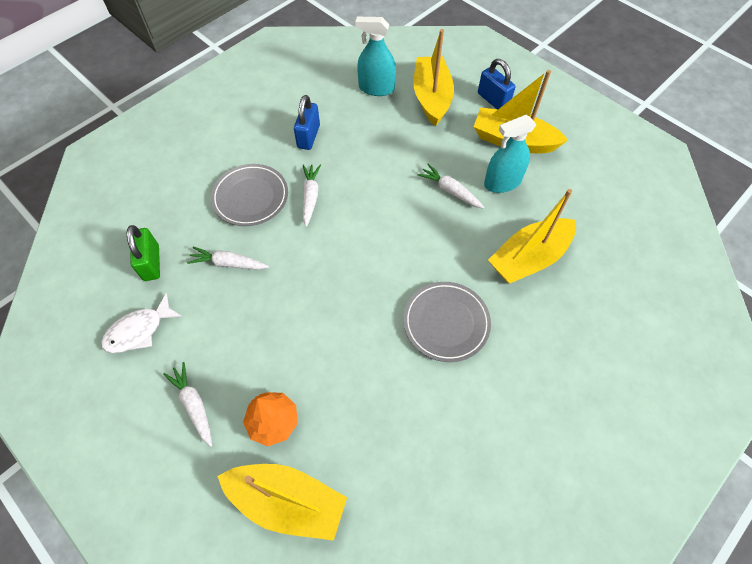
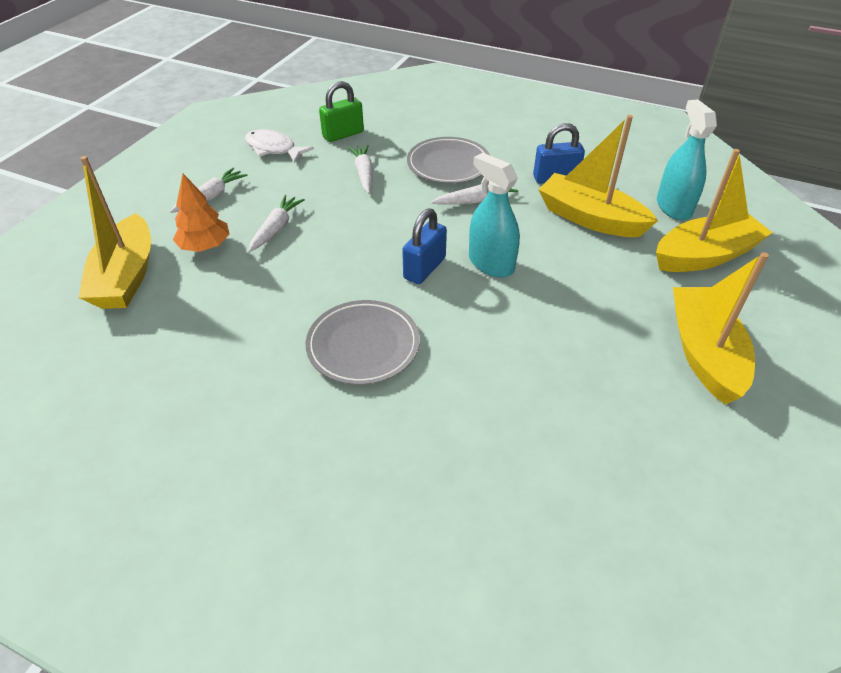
camera: 70 degrees right, 15 degrees down
(450, 191) = (563, 307): white carrot -> white carrot (276, 228)
(493, 100) = (761, 316): blue padlock -> blue padlock (424, 268)
(502, 182) = (616, 356): turquoise spray bottle -> turquoise spray bottle (491, 263)
(529, 258) = (503, 410): yellow boat -> yellow boat (590, 218)

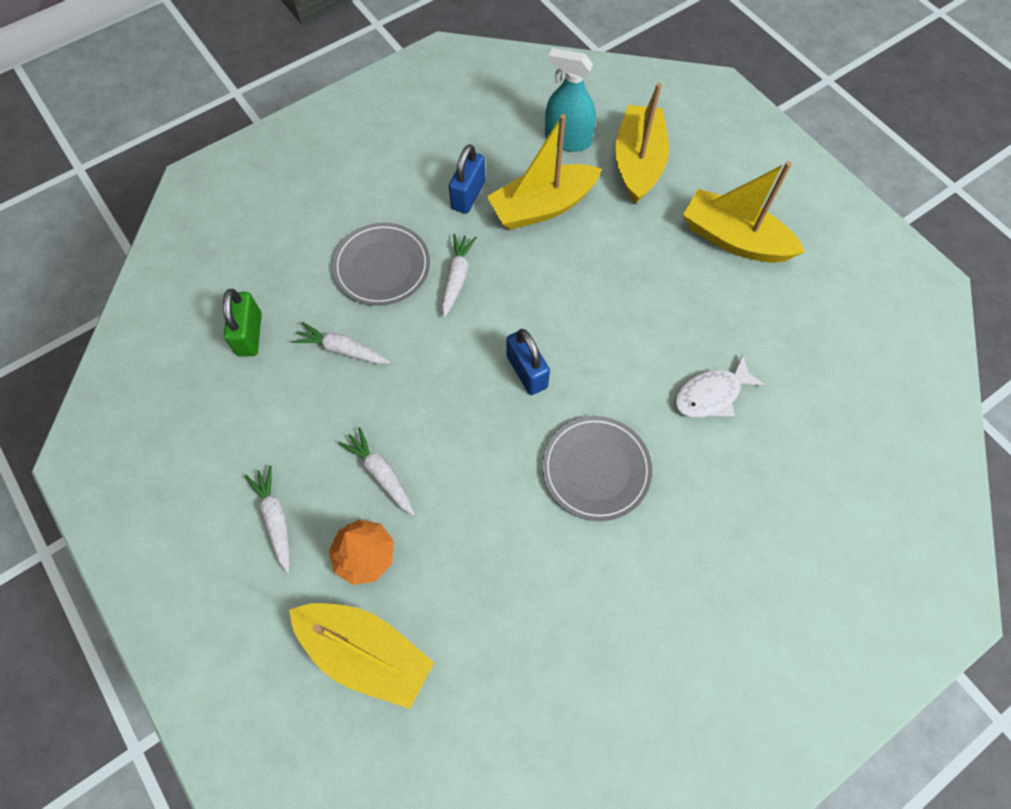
camera: 60 degrees left, 20 degrees up
(273, 149) = (224, 417): white fish -> white fish (711, 394)
(491, 263) = (553, 316): turquoise spray bottle -> none

